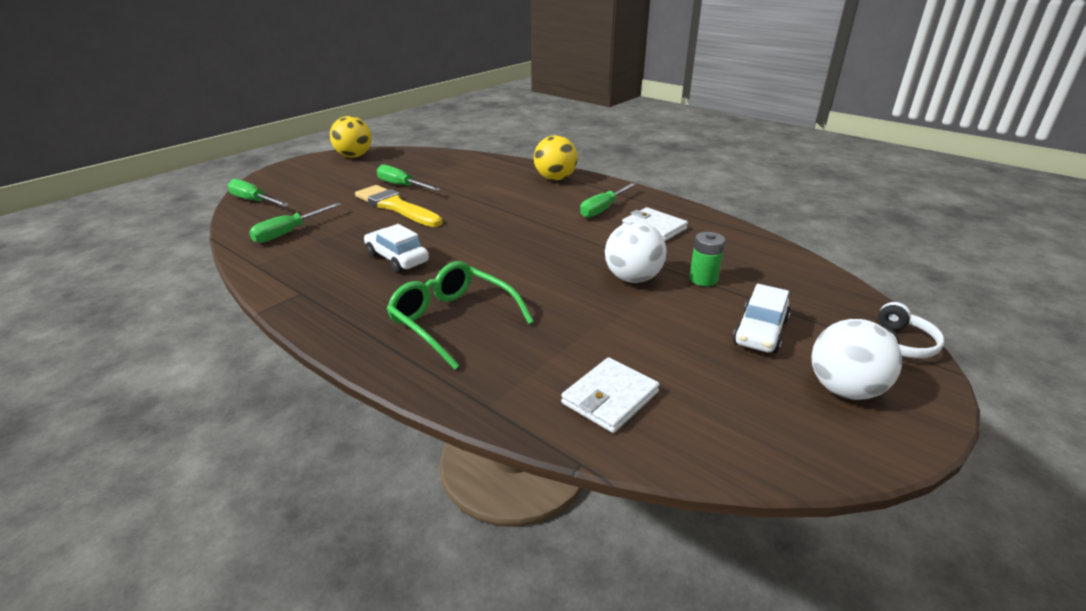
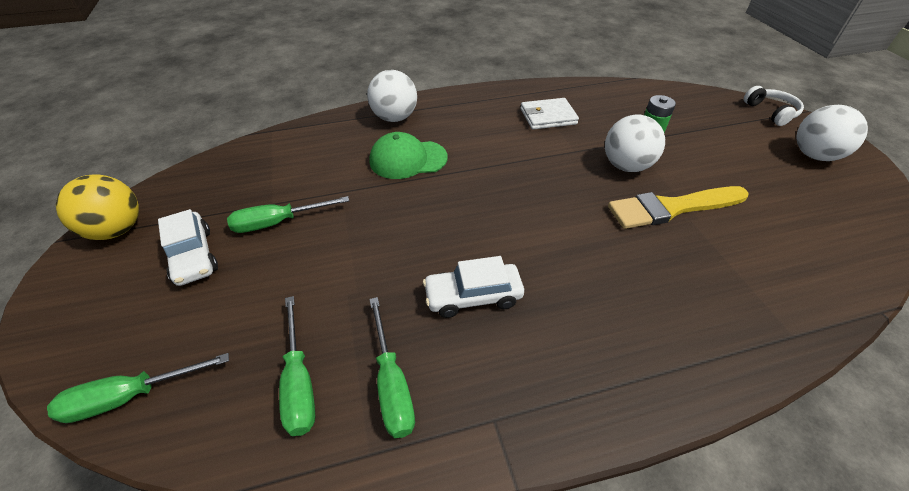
camera: 55 degrees left, 15 degrees up
(395, 206) = (333, 249): yellow brush -> yellow brush (671, 208)
(453, 321) = (639, 303): green glasses -> none
(512, 197) = (408, 159): none -> green cap
(555, 178) = (394, 118): yellow ball -> white ball
(603, 209) = (489, 123): green screwdriver -> green screwdriver (392, 384)
(610, 398) = (799, 258): white wallet -> none
(760, 332) = (735, 150): white car -> white car (193, 256)

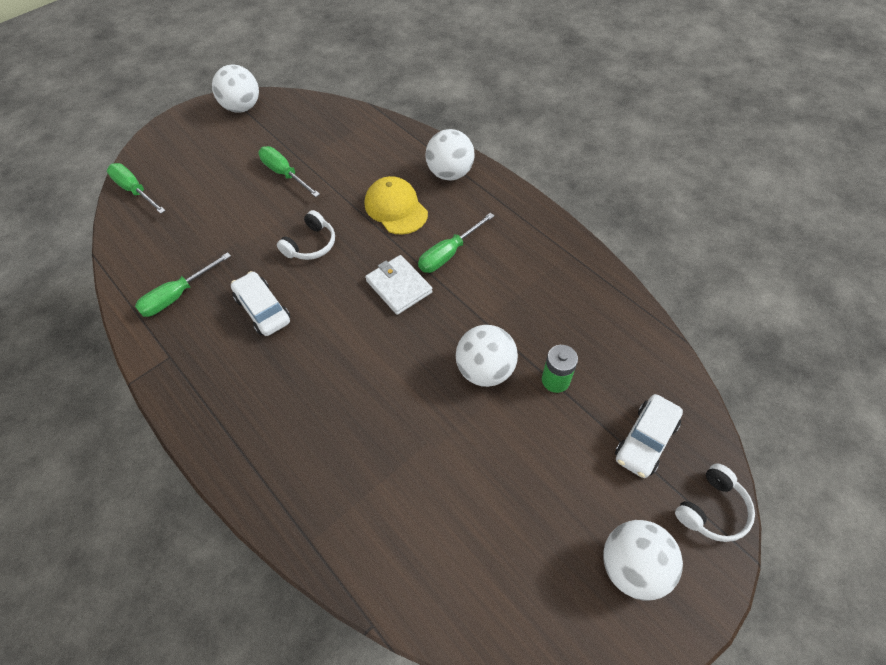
camera: 65 degrees right, 10 degrees up
(117, 230) = (242, 107): yellow ball -> white ball
(193, 256) = (236, 153): white car -> white car (645, 440)
(299, 382) = (165, 253): green screwdriver -> green screwdriver (448, 254)
(406, 230) = (311, 244): none -> white headphones
(408, 159) = (396, 208): green cap -> yellow cap
(548, 116) = (532, 281): white wallet -> white wallet (399, 286)
(671, 208) = (437, 422): yellow brush -> none

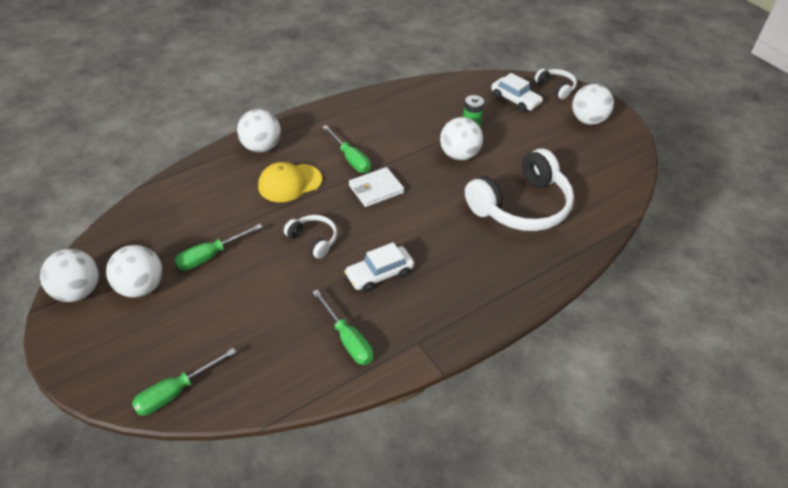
camera: 85 degrees left, 10 degrees down
(246, 140) = (141, 287): none -> white ball
(392, 456) = (521, 206): none -> white headphones

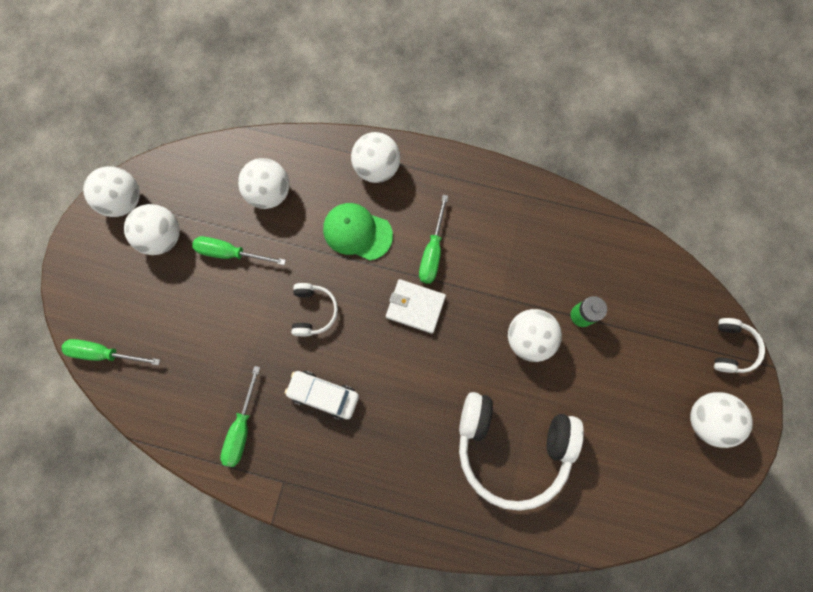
camera: 50 degrees right, 30 degrees up
(200, 207) = (269, 193): none -> white ball
(290, 183) = (357, 232): yellow cap -> green cap
(515, 100) = (666, 324): white car -> none

